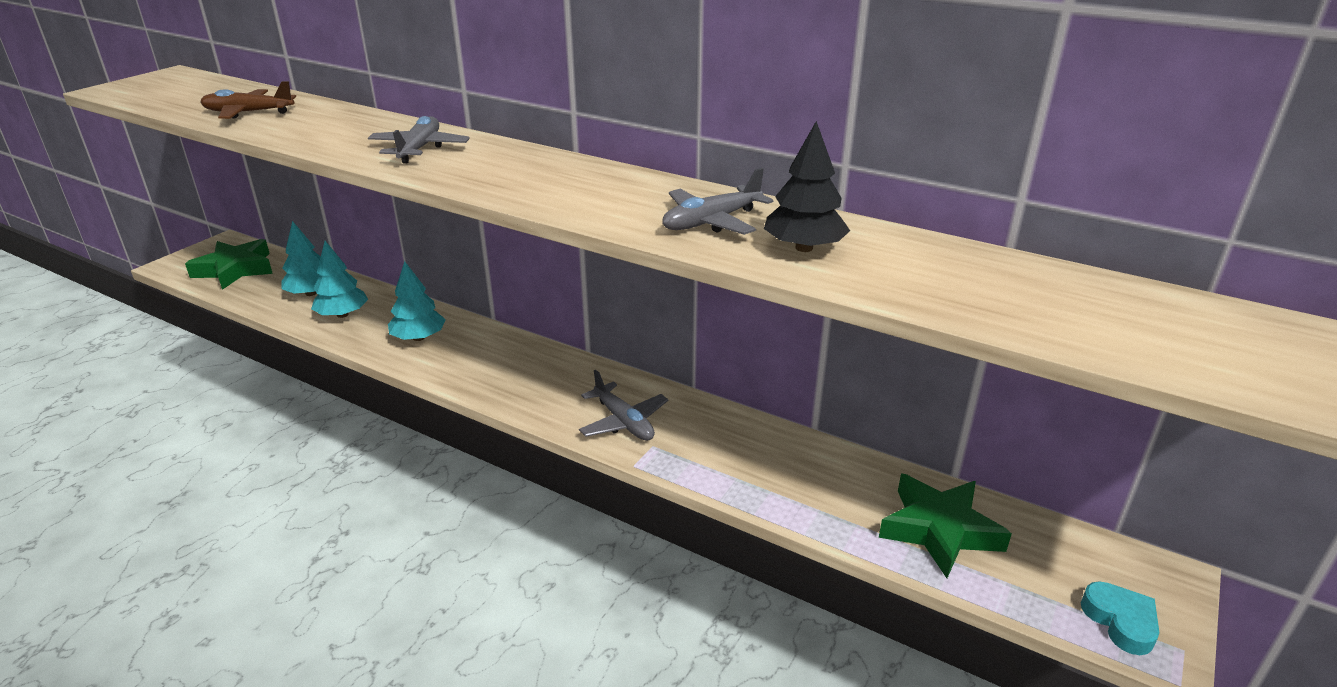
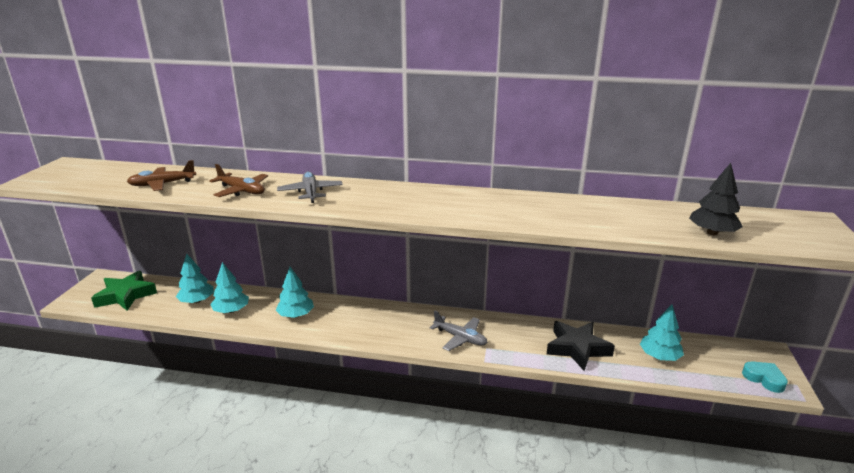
camera: 20 degrees left, 5 degrees down
(333, 134) = (242, 191): none -> brown plane
(711, 222) = (525, 210): grey plane -> none
(800, 481) = (577, 348): none -> black star
(804, 248) = (585, 217): black tree -> black tree (712, 233)
(939, 530) = (659, 356): green star -> turquoise tree

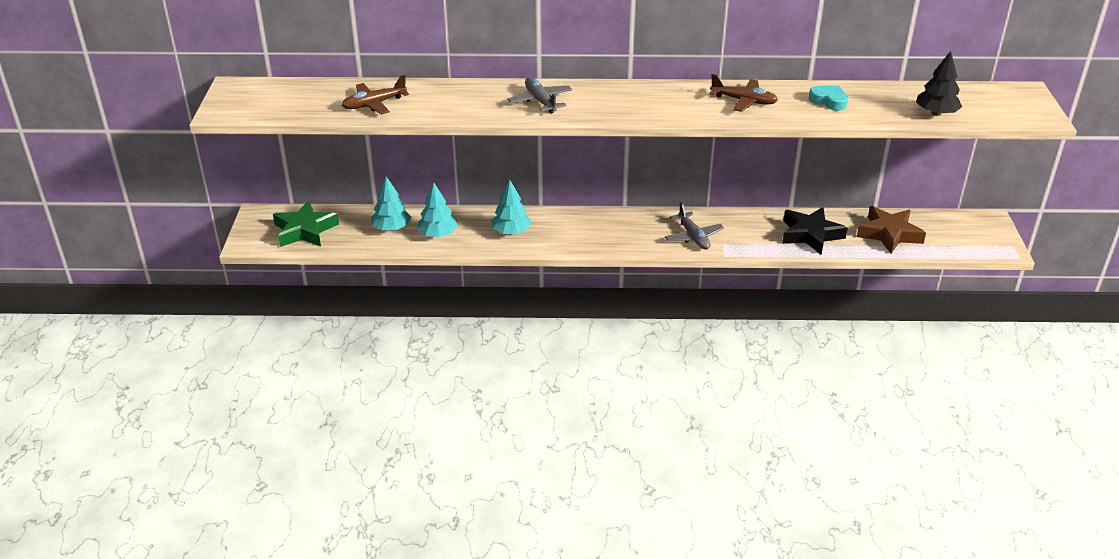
camera: 10 degrees left, 10 degrees up
(242, 191) = (467, 105): brown plane -> brown plane (744, 101)
(460, 338) = (693, 237): grey plane -> grey plane turned 45 degrees clockwise
(659, 356) = (889, 234): turquoise tree -> brown star
(764, 379) = (984, 244): turquoise heart -> turquoise heart (829, 101)

